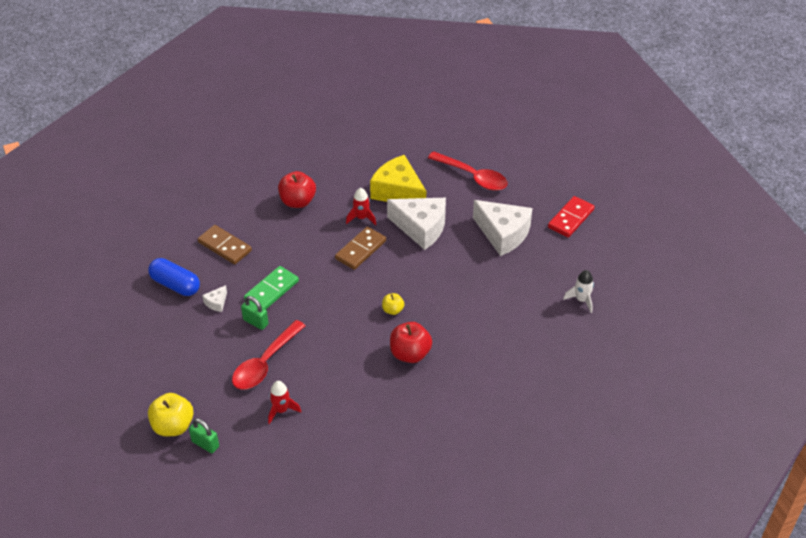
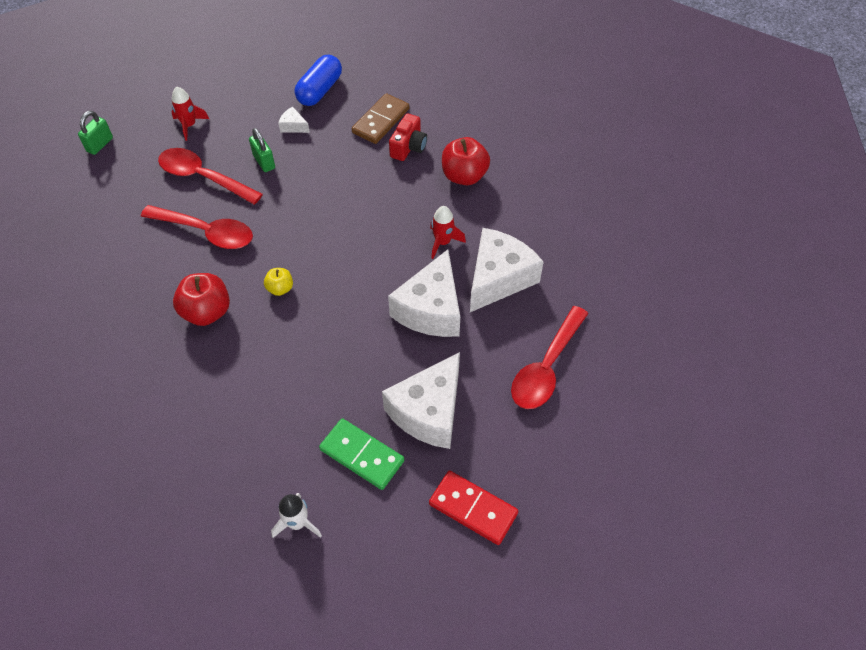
camera: 85 degrees right, 10 degrees up
(173, 426) = (126, 118): yellow apple -> none
(255, 322) = (264, 162): green padlock -> green padlock turned 60 degrees counterclockwise
(259, 231) = (408, 147): none -> red camera
(271, 290) = (312, 170): green domino -> green domino (361, 455)
(281, 410) = (135, 199): red rocket -> red rocket (189, 125)
(328, 358) = (206, 232): none -> red spoon
(361, 250) = (384, 247): brown domino -> none
(398, 192) = (498, 278): yellow cheese -> white cheese

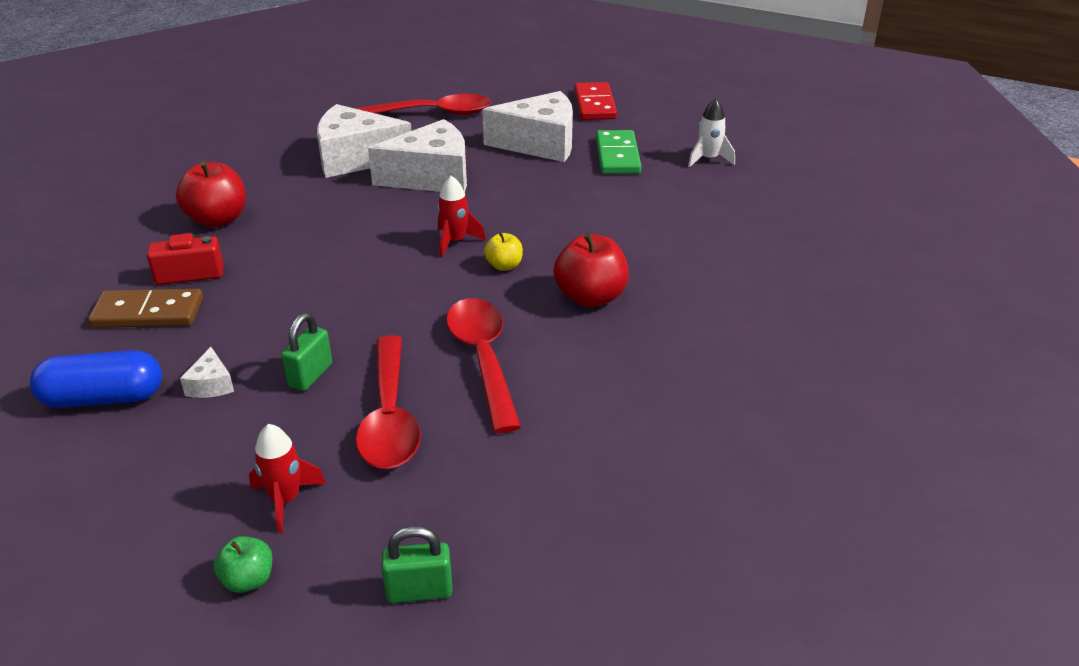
camera: 125 degrees left, 20 degrees down
(160, 102) = (248, 580): none -> green apple
(442, 242) = (336, 199): red rocket -> red rocket (455, 242)

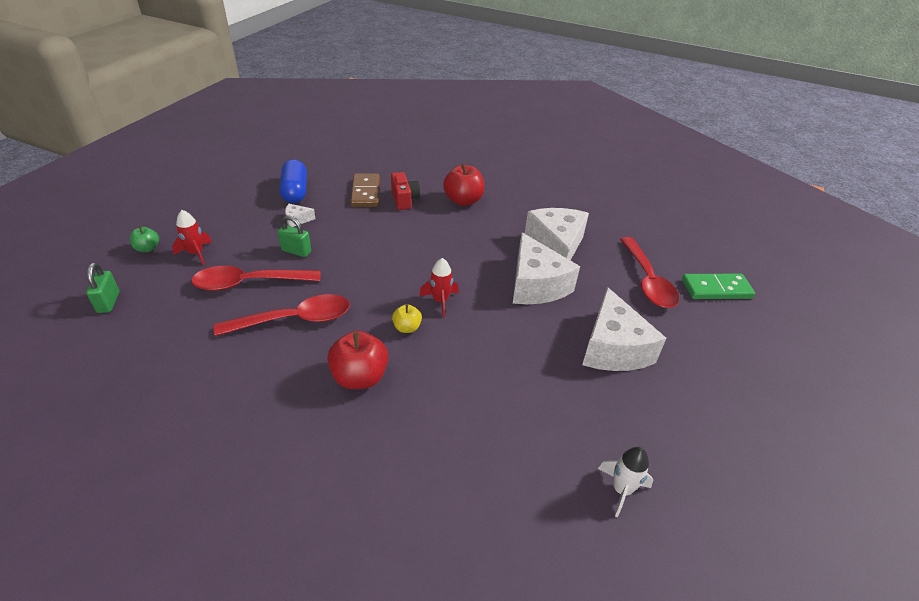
camera: 85 degrees right, 5 degrees up
(594, 105) = (717, 391): red domino -> none
(617, 156) = (606, 406): green domino -> green domino (716, 289)

